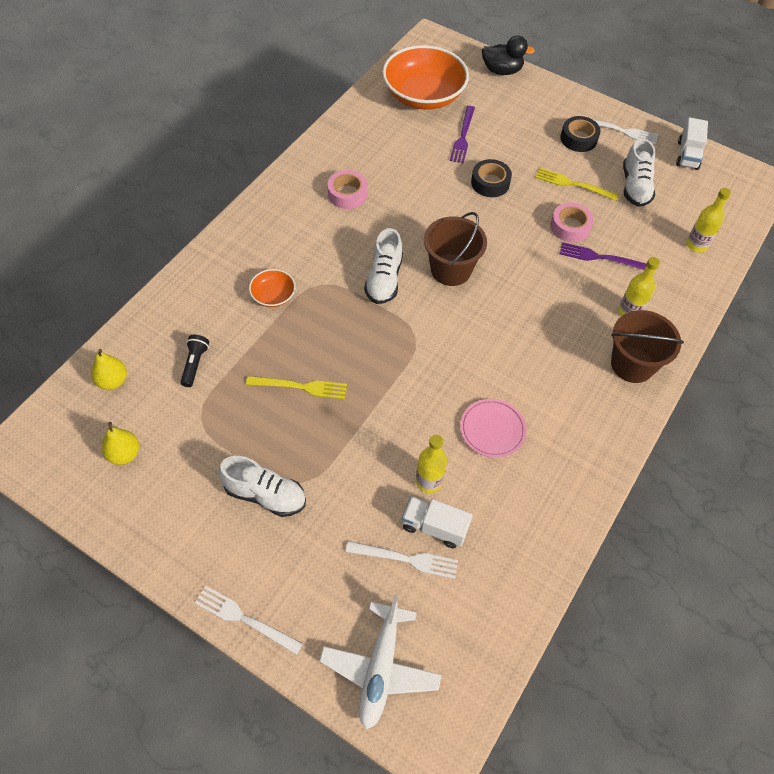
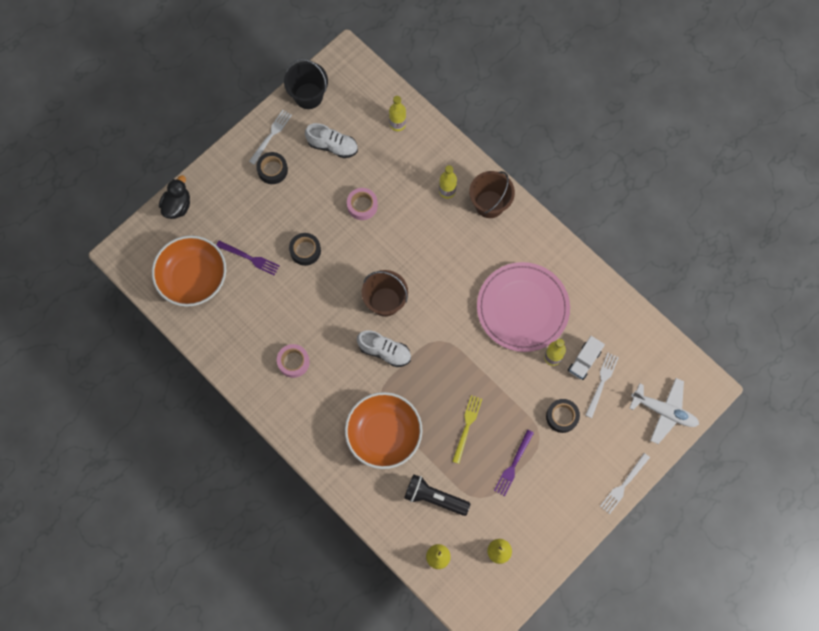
camera: 75 degrees left, 15 degrees up
(195, 364) = (434, 497): black flashlight -> black flashlight, size x1.71
(265, 495) = (544, 461): white shoe -> none
(273, 296) = (384, 434): orange bowl -> orange bowl, size x2.21
(339, 508) = (562, 416): none -> black tape
(492, 429) = (522, 308): pink plate -> pink plate, size x2.11
(573, 184) = (320, 190): yellow fork -> none
(600, 257) = (395, 194): purple fork -> purple fork (513, 465)
(687, 155) = (308, 96): white truck -> black bucket

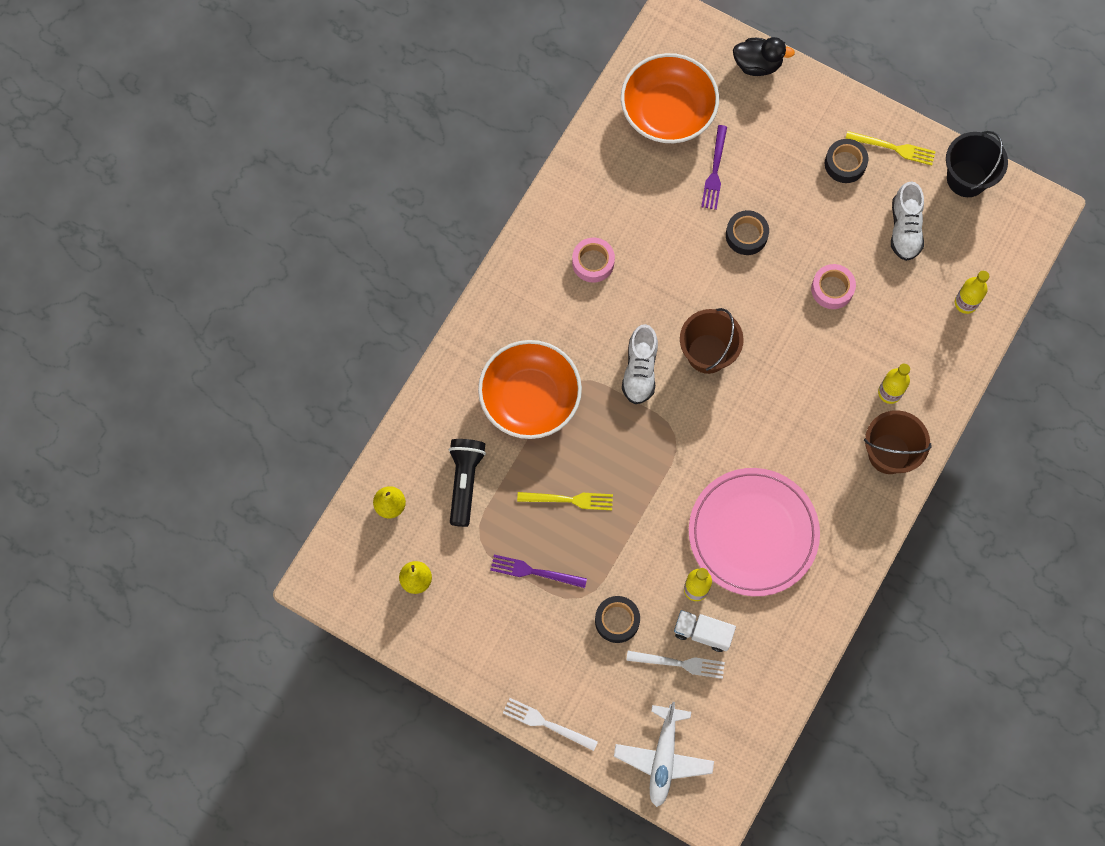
camera: 75 degrees right, 0 degrees up
(271, 135) = (893, 148): white fork -> yellow fork

